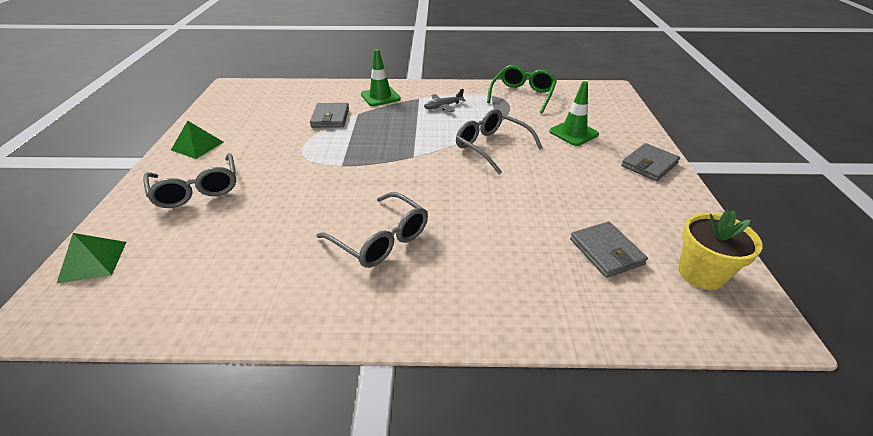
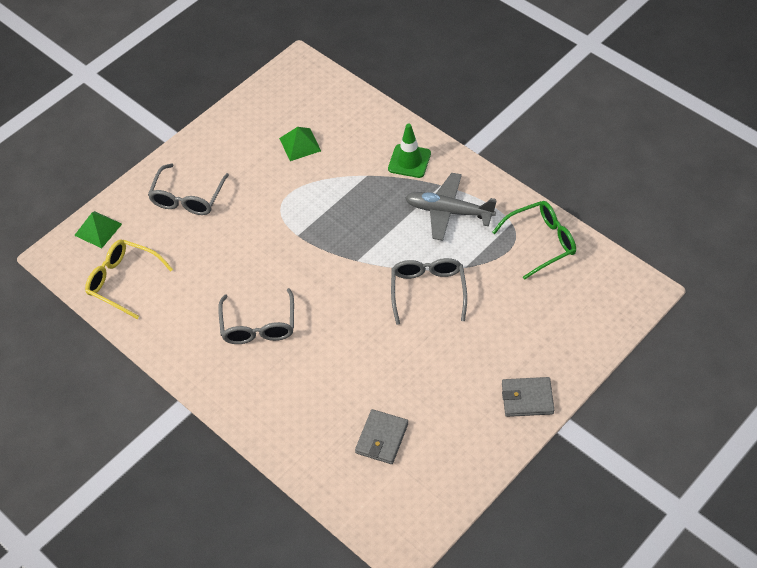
camera: 45 degrees right, 15 degrees up
(170, 289) = (123, 281): none -> yellow glasses
(197, 146) = (219, 143): green pyramid -> green pyramid (300, 144)
(330, 118) = (340, 167): grey wallet -> none
(443, 106) = (448, 211): grey plane -> grey plane, size x1.85
(573, 133) = (517, 322): green traffic cone -> none
(701, 273) = (417, 496): yellow flower pot -> none

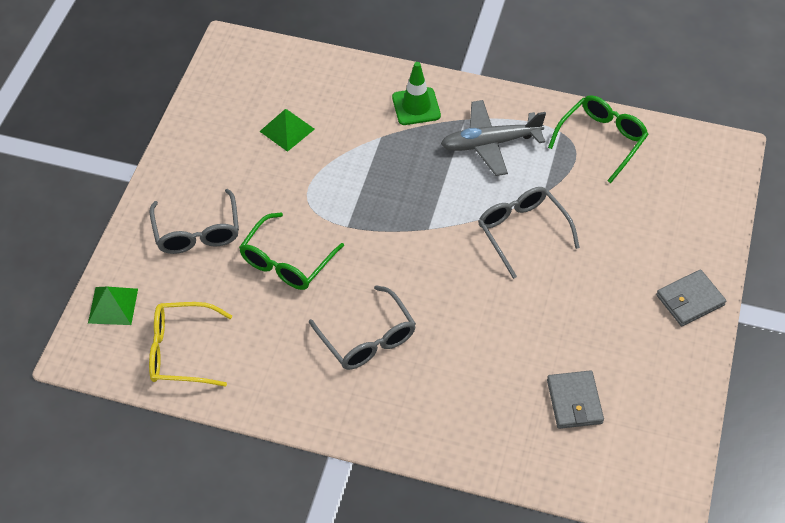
camera: 30 degrees left, 0 degrees up
(236, 245) = (286, 262): none -> green glasses

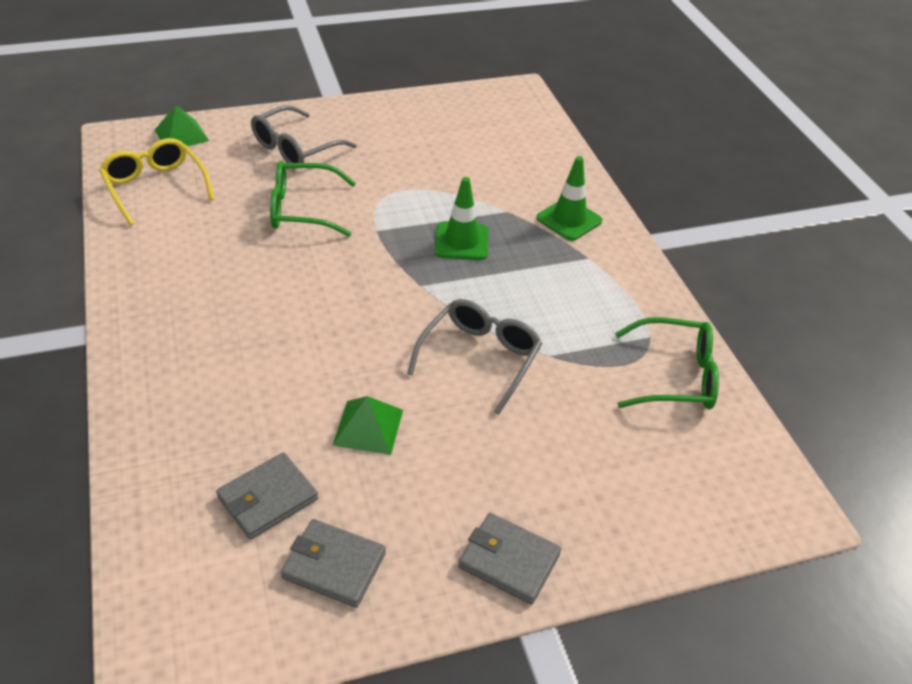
camera: 55 degrees right, 10 degrees down
(287, 130) = (457, 154): green pyramid -> green pyramid (368, 427)
(367, 339) = (247, 295): grey glasses -> none
(396, 181) = (461, 241): none -> green traffic cone
(490, 143) = (576, 288): grey plane -> none
(646, 388) = (334, 565): none -> grey wallet

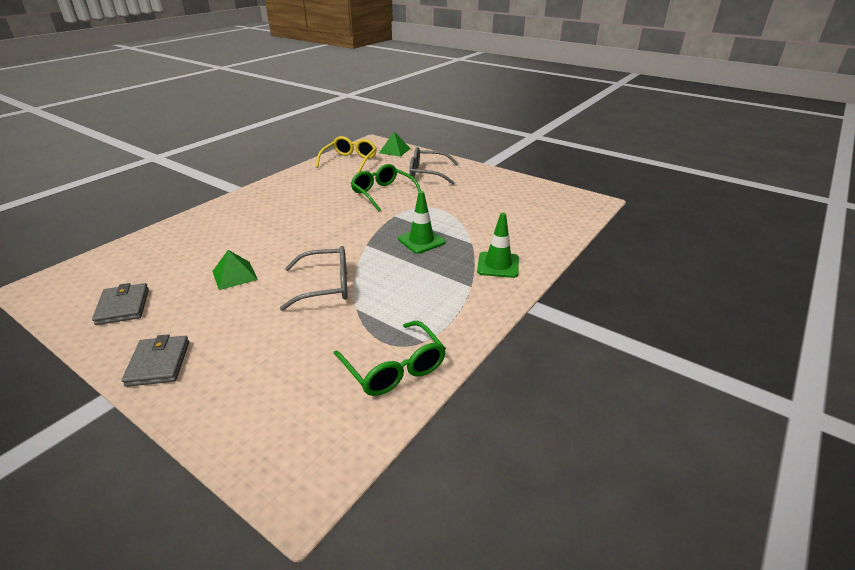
camera: 55 degrees right, 10 degrees down
(268, 498) = (160, 270): grey wallet -> none

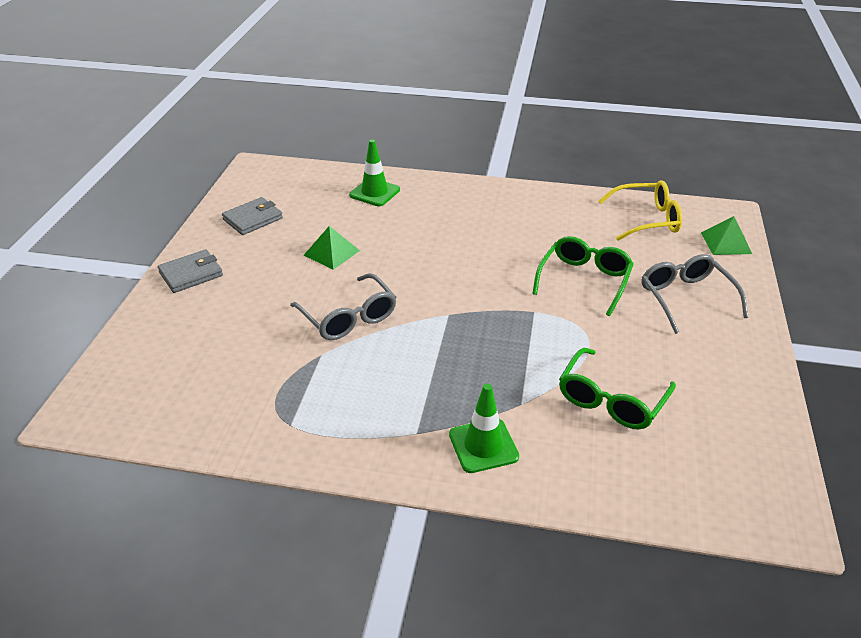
camera: 65 degrees right, 5 degrees up
(394, 368) = (238, 418): green glasses -> green glasses (611, 400)
(421, 241) = (491, 356): green traffic cone -> green traffic cone (374, 192)

